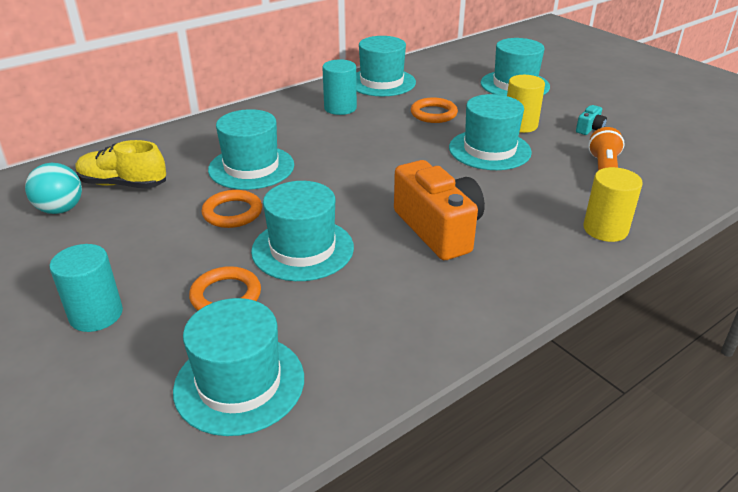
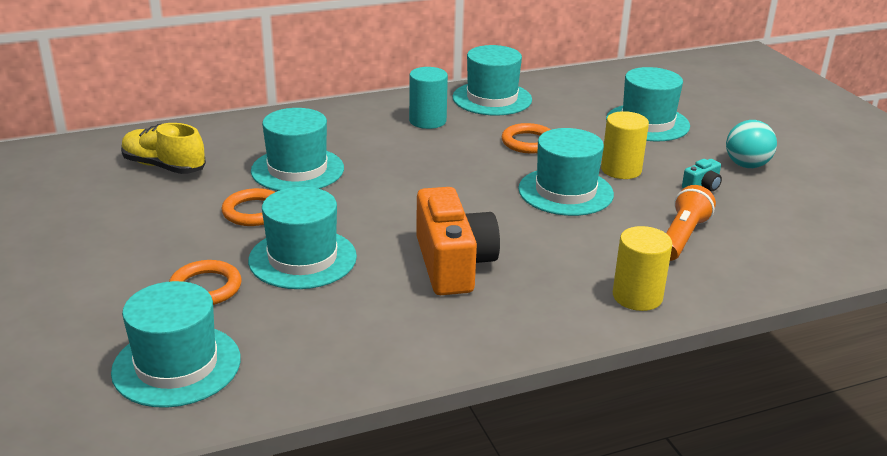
camera: 15 degrees right, 5 degrees down
(61, 209) = (95, 181): turquoise ball -> turquoise ball (746, 165)
(96, 314) = (82, 282): turquoise cylinder -> none

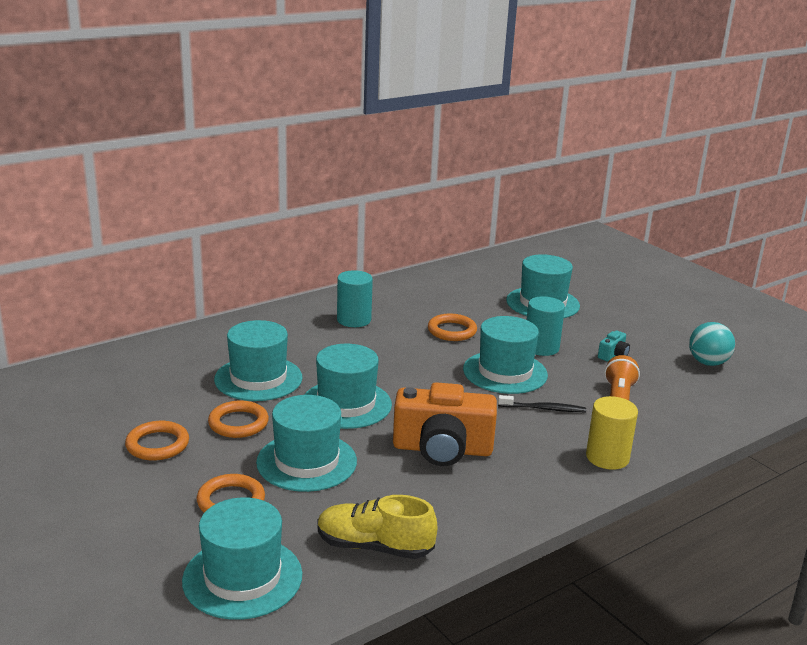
camera: 15 degrees left, 5 degrees down
(164, 166) = (128, 389): yellow shoe -> yellow shoe (374, 547)
(164, 223) = (157, 445): none -> orange ring
(453, 264) = (442, 449): orange camera -> orange camera turned 120 degrees clockwise
(492, 98) = (400, 293): turquoise hat -> turquoise hat (346, 404)
(589, 235) = (543, 409): none -> black toothbrush
(621, 170) = (541, 347): yellow cylinder -> turquoise cylinder
(746, 165) = (639, 332): turquoise ball -> turquoise ball (708, 363)

